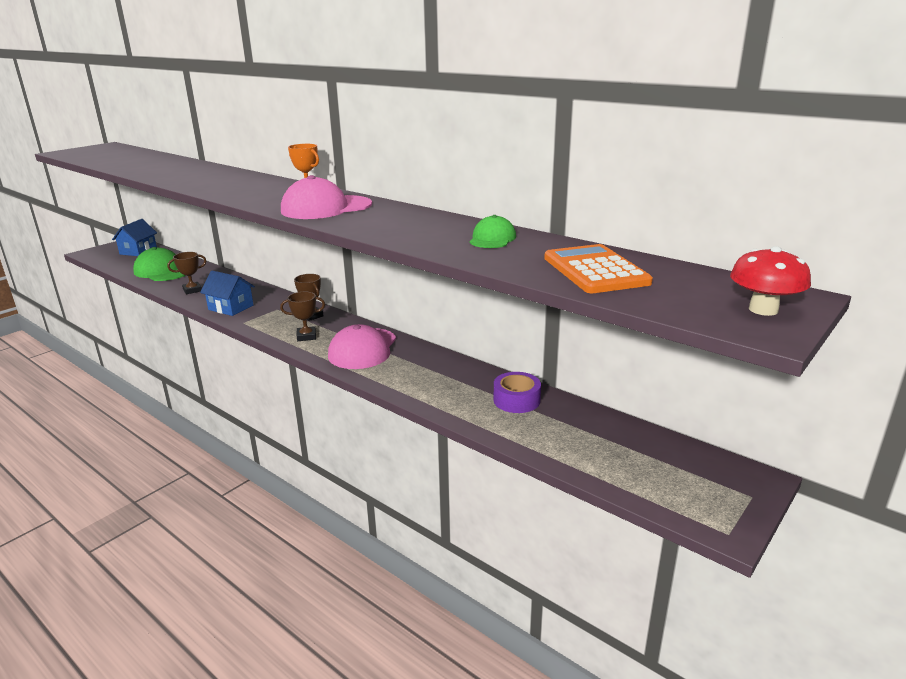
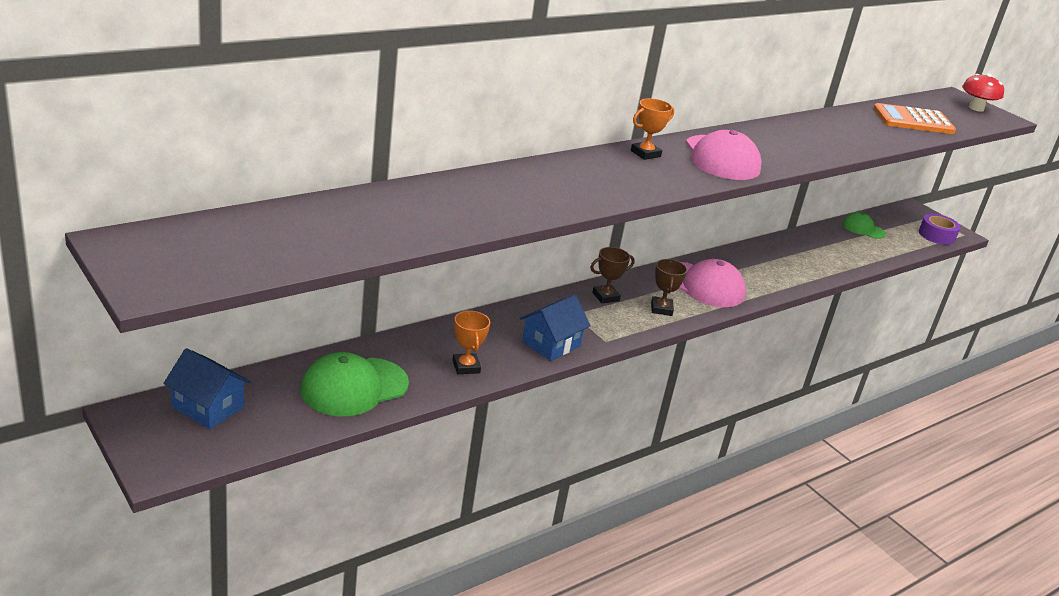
camera: 80 degrees left, 5 degrees up
(192, 290) = (466, 367): brown trophy -> orange trophy
(492, 239) = (839, 126): green cap -> green cap (863, 229)
(516, 400) = (814, 245): purple tape -> purple tape (936, 235)

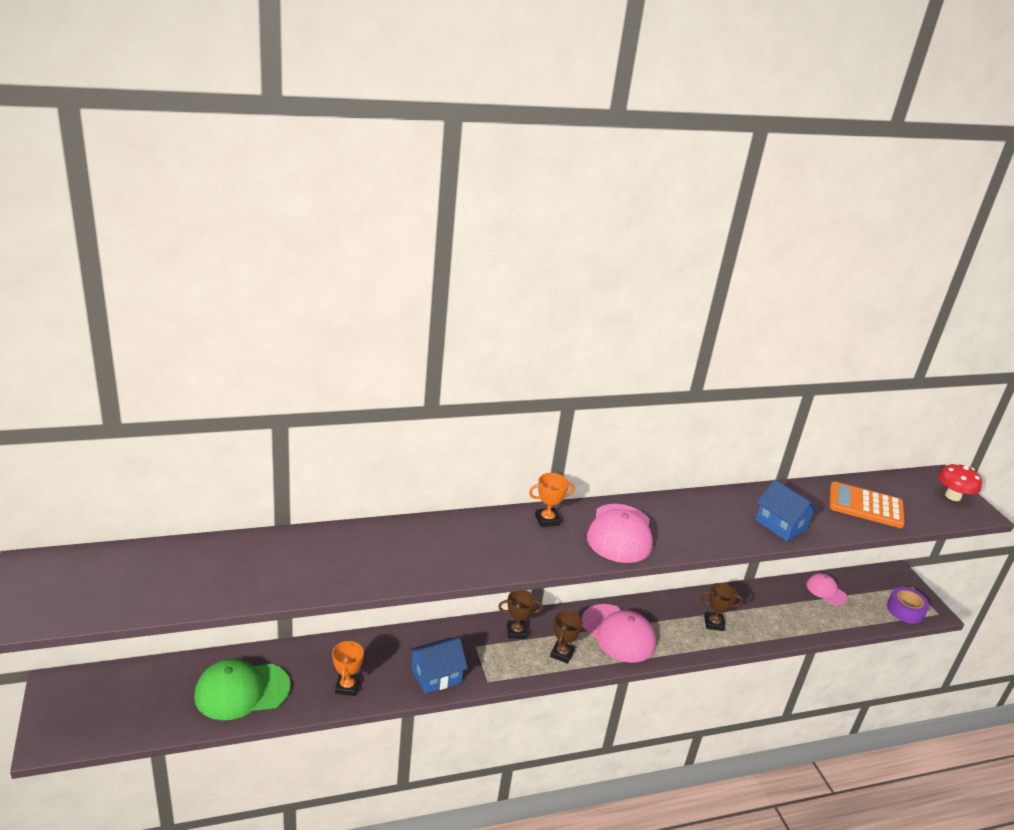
camera: 20 degrees right, 0 degrees up
(208, 407) = (117, 689): blue house -> blue house (781, 525)
(783, 266) = (714, 623): none -> brown trophy
(863, 229) = (826, 591): green cap -> pink cap

